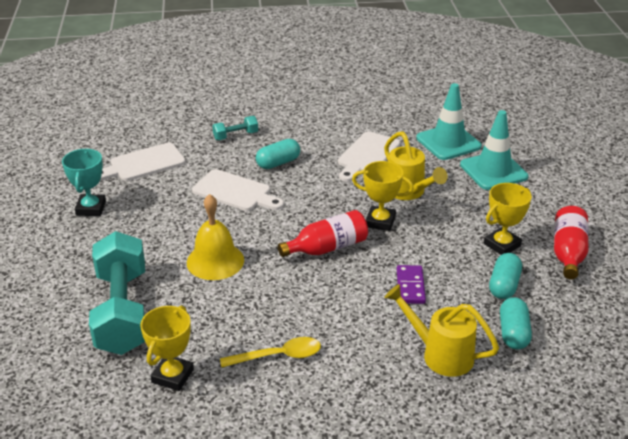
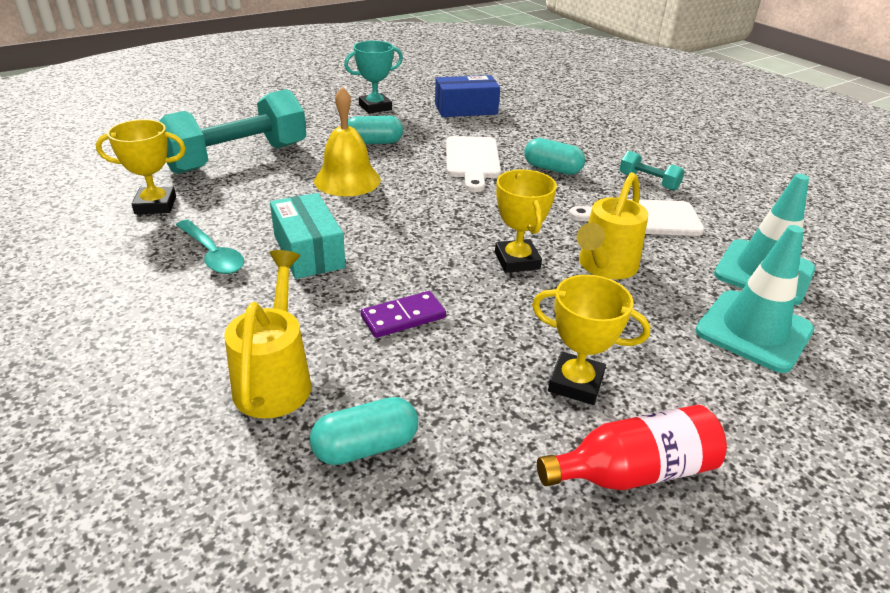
camera: 60 degrees right, 0 degrees up
(143, 164) = (466, 109): white cutting board -> blue box
(235, 136) = (569, 136): turquoise dumbbell -> turquoise dumbbell (648, 182)
(278, 356) = (212, 255): yellow spoon -> turquoise spoon
(307, 307) = (309, 251): none -> turquoise box
(327, 248) = (428, 237): red bottle -> none
(504, 285) = (476, 409): turquoise capsule -> turquoise capsule (374, 142)

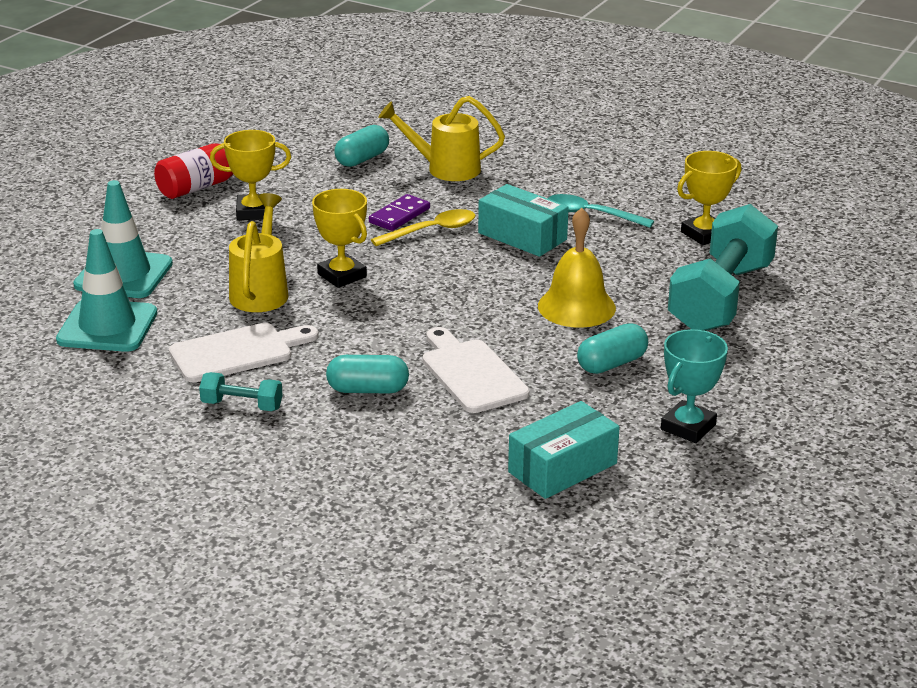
camera: 155 degrees right, 5 degrees down
(275, 379) = (445, 169): yellow watering can -> yellow watering can turned 120 degrees clockwise
(388, 285) = (431, 231): none -> yellow spoon
(466, 109) = (562, 468): blue box -> turquoise box

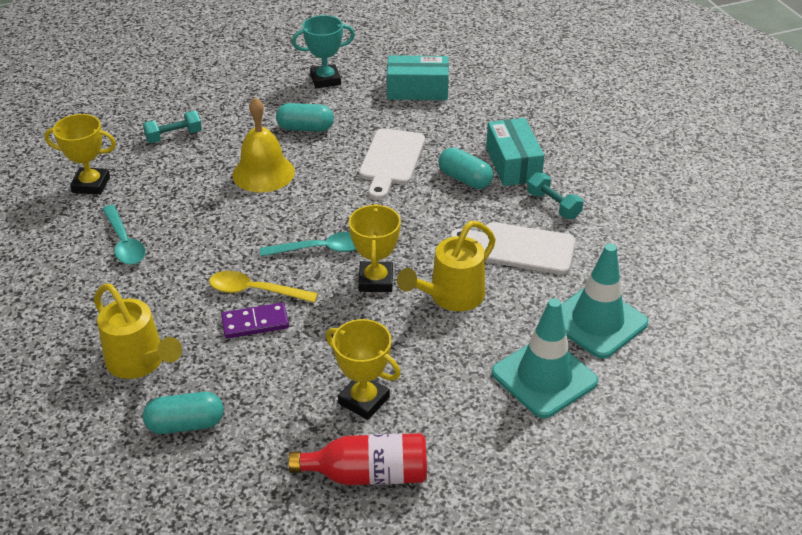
camera: 140 degrees left, 10 degrees up
(422, 276) = (321, 249): none -> turquoise spoon
(522, 236) = (202, 249): turquoise box -> turquoise box (513, 164)
(721, 298) = (174, 136): turquoise dumbbell -> turquoise dumbbell, size x0.43

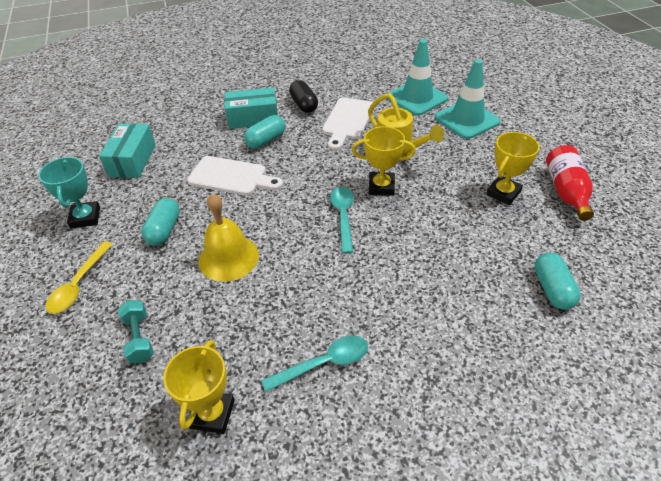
camera: 85 degrees left, 5 degrees up
(140, 362) = (491, 328): yellow watering can -> none
(255, 291) = (395, 255): yellow spoon -> yellow spoon (79, 284)
(255, 323) = (433, 253): purple domino -> none
(553, 205) = (304, 105): turquoise dumbbell -> black capsule

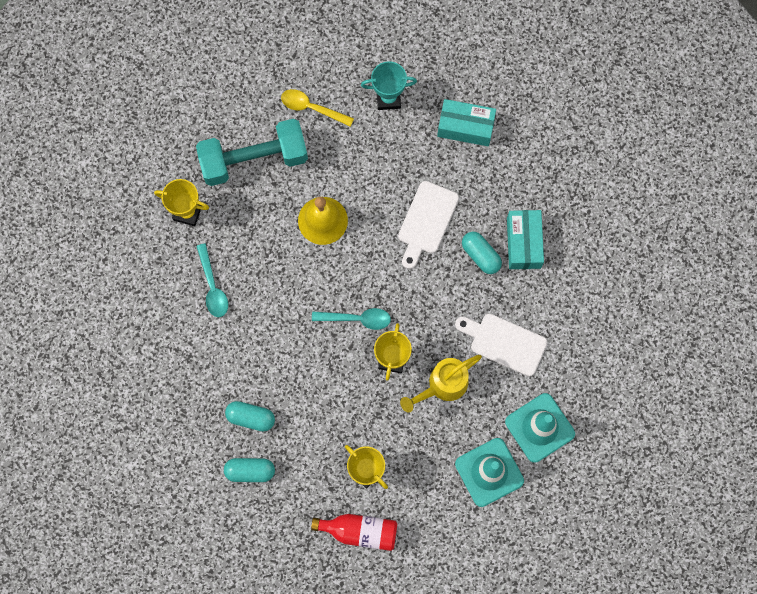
camera: 95 degrees right, 30 degrees up
(139, 338) = (254, 159): turquoise dumbbell -> turquoise dumbbell, size x2.31
(164, 230) = (363, 166): turquoise capsule -> turquoise capsule (251, 417)
(304, 105) = (542, 299): black capsule -> none

